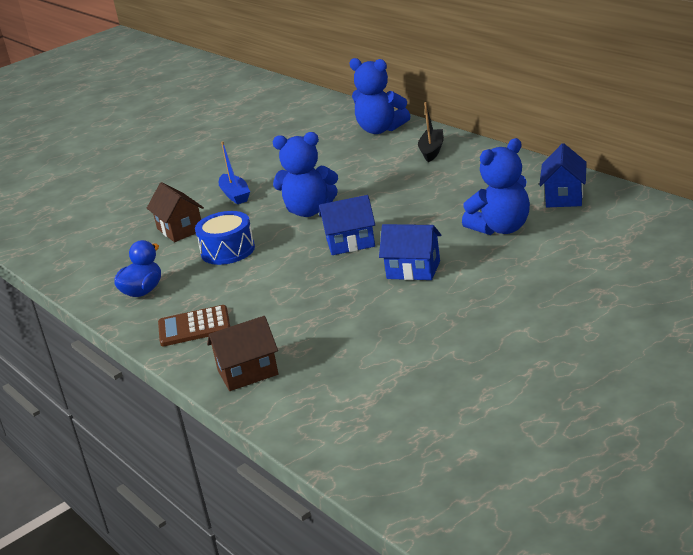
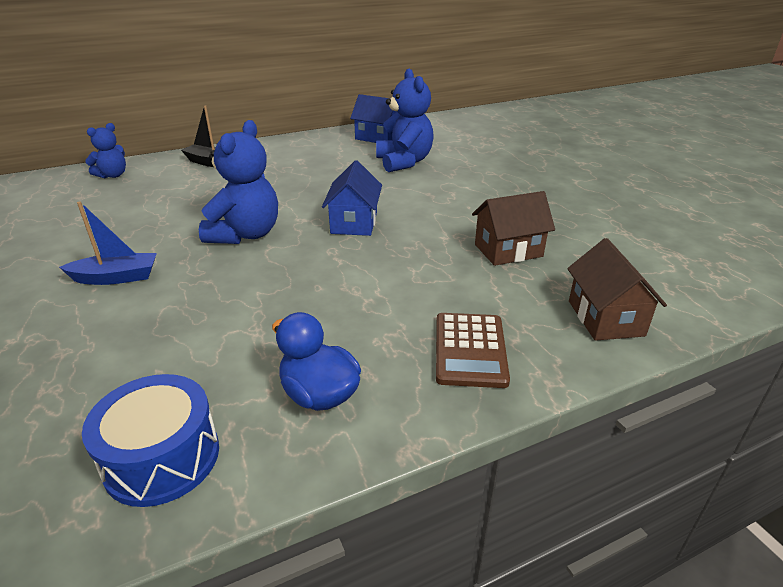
camera: 80 degrees left, 5 degrees up
(180, 229) = (152, 336): brown house -> brown house (508, 250)
(228, 250) = (276, 300): blue drum -> blue drum (162, 457)
(380, 129) = (113, 175): blue teddy bear -> blue teddy bear, size x0.58
(413, 270) = (443, 203): blue house -> none

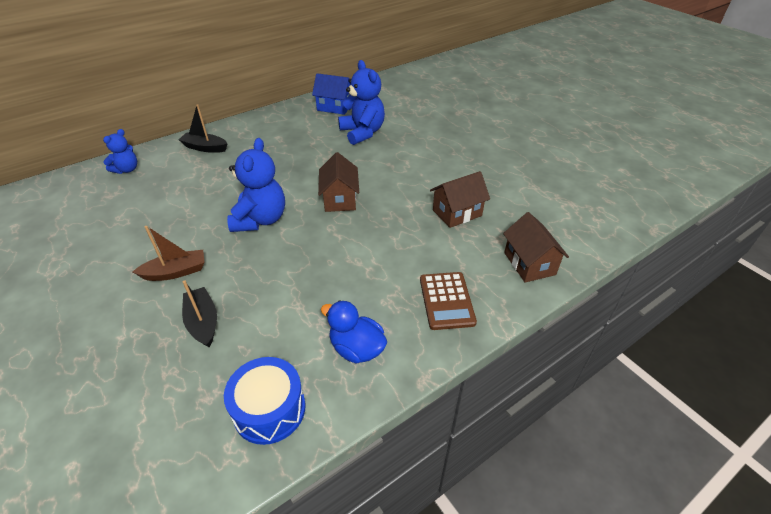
camera: 10 degrees left, 10 degrees up
(116, 277) = (175, 272): blue boat -> brown boat
(123, 336) = (203, 322): none -> black boat
(354, 223) = (340, 199): blue house -> brown house

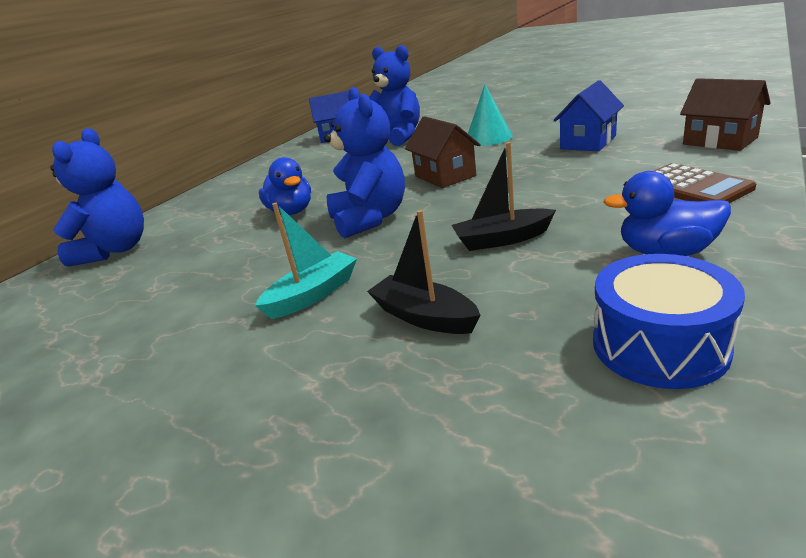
camera: 20 degrees left, 15 degrees down
(127, 169) = (115, 250): blue teddy bear -> blue teddy bear, size x1.74
(175, 272) = (313, 295): brown boat -> turquoise boat
(205, 148) = (213, 202): black boat -> black boat (502, 239)
(232, 185) = (291, 212): none -> blue duck
(410, 168) = (488, 138): none -> turquoise cone
(457, 213) = (588, 142): brown house -> blue house

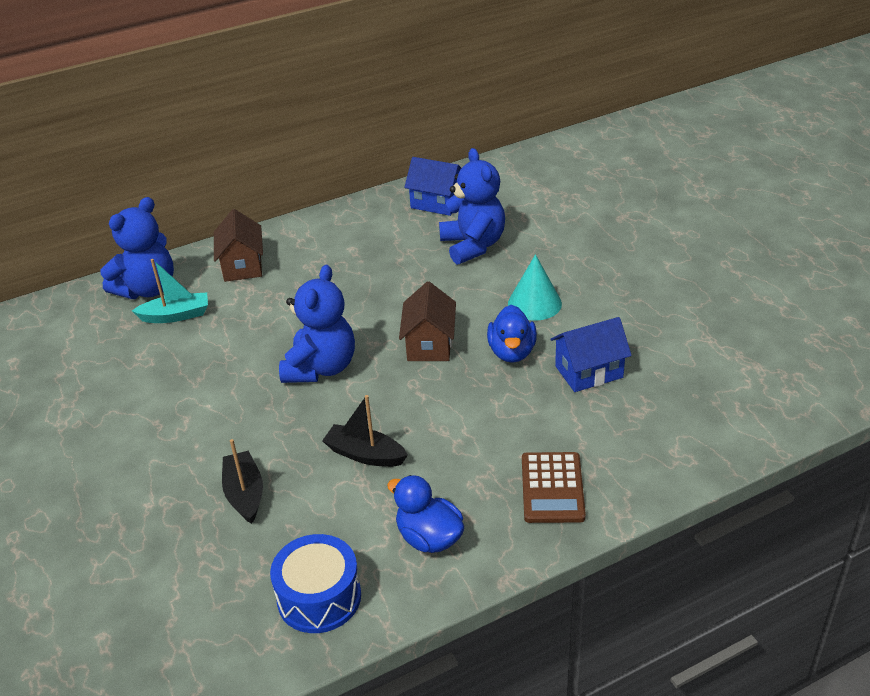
camera: 30 degrees right, 10 degrees up
(291, 212) = (285, 318): blue duck -> blue duck (512, 352)
(313, 295) = (212, 431): turquoise boat -> turquoise boat (176, 315)
(719, 141) = (674, 447): brown house -> brown house (242, 266)

